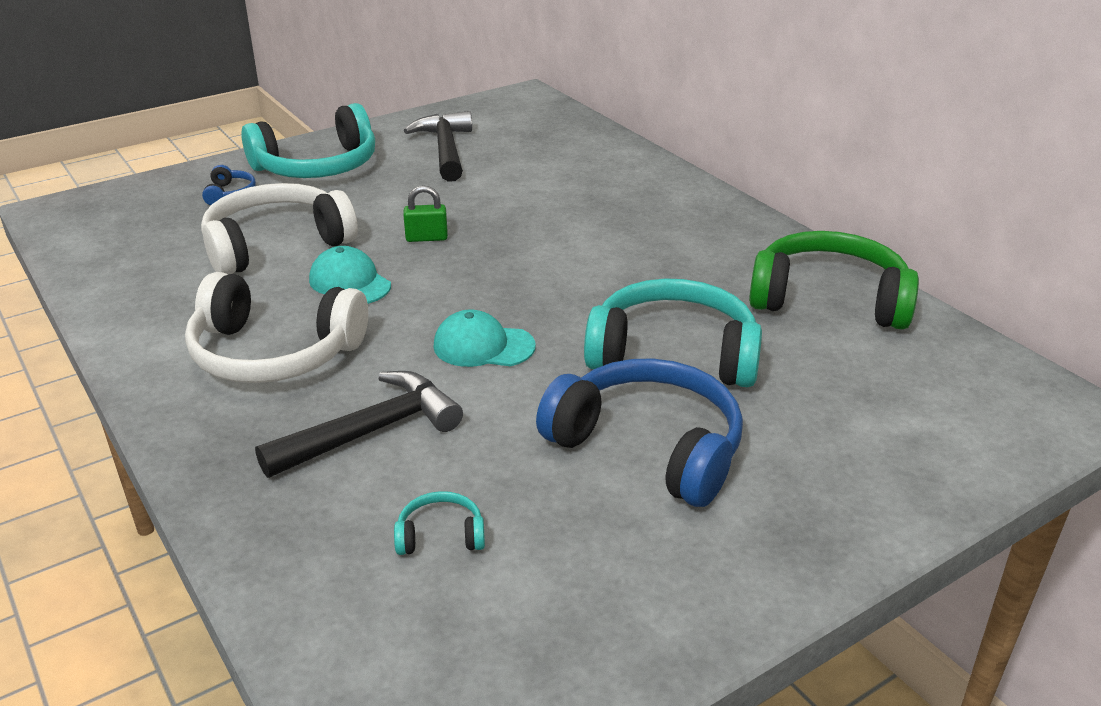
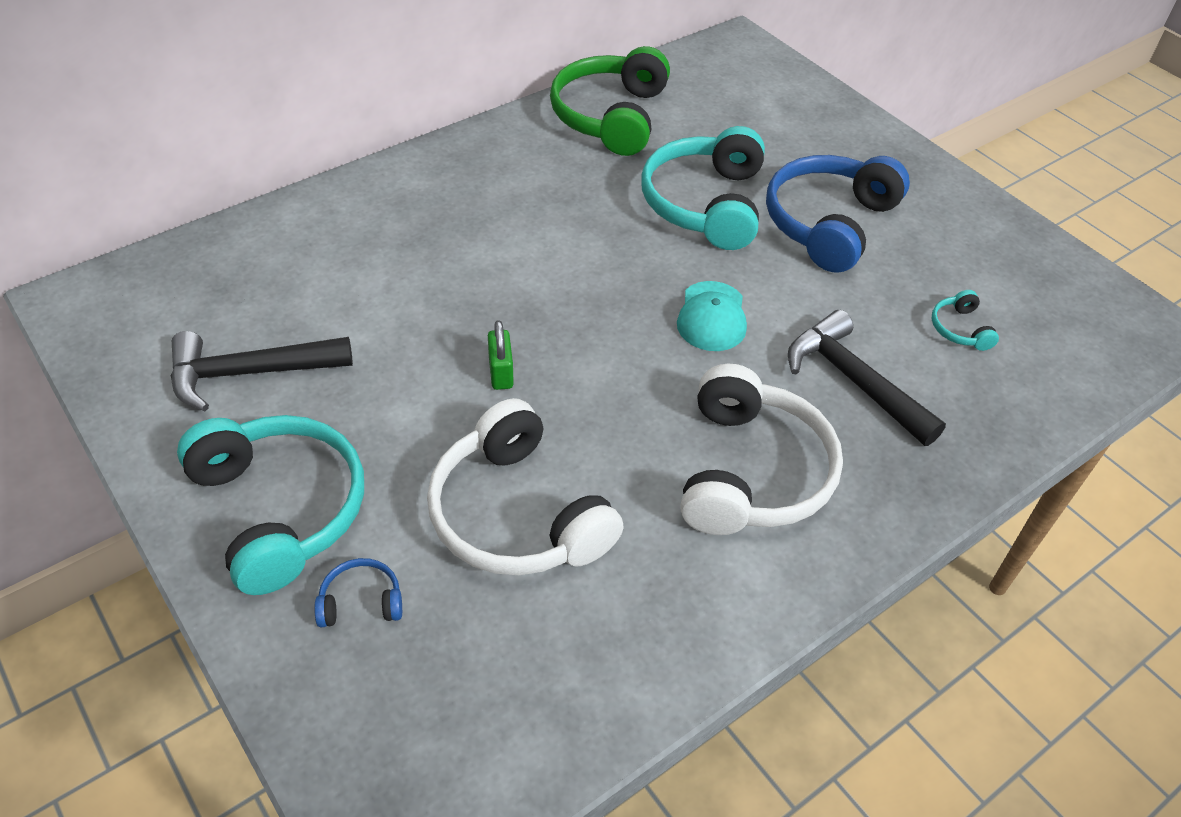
camera: 95 degrees left, 15 degrees up
(350, 282) = (605, 429): turquoise cap -> none

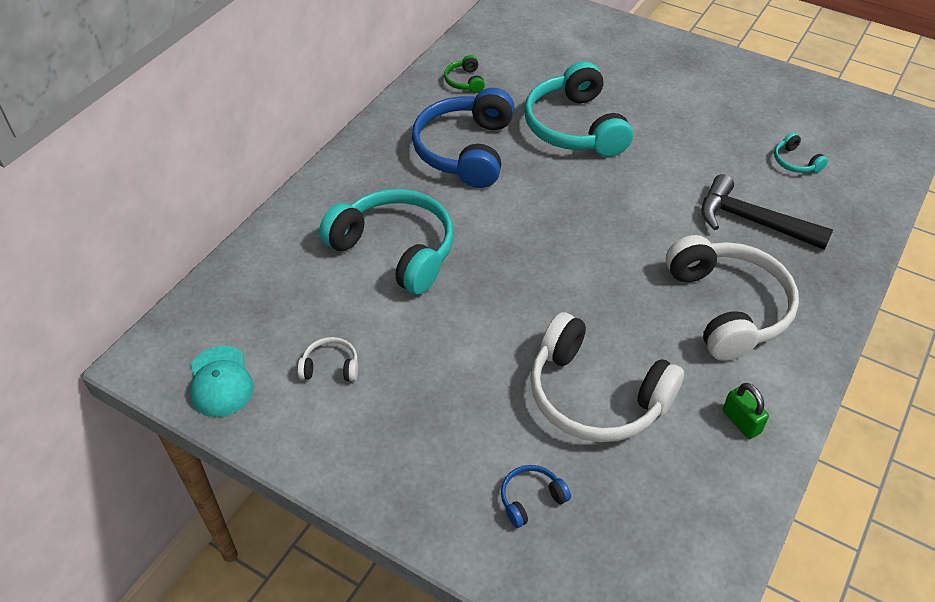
camera: 20 degrees left, 0 degrees up
(248, 373) = (330, 367): black hammer -> white headphones
(279, 509) = (426, 457): turquoise headphones -> turquoise headphones (395, 250)
(501, 372) = (515, 299): green padlock -> green padlock (741, 422)
(611, 116) = (465, 81): green headphones -> green headphones, size x0.43
(712, 317) = (633, 208): turquoise cap -> turquoise cap (220, 382)
(829, 224) = (667, 115): blue headphones -> blue headphones (466, 150)

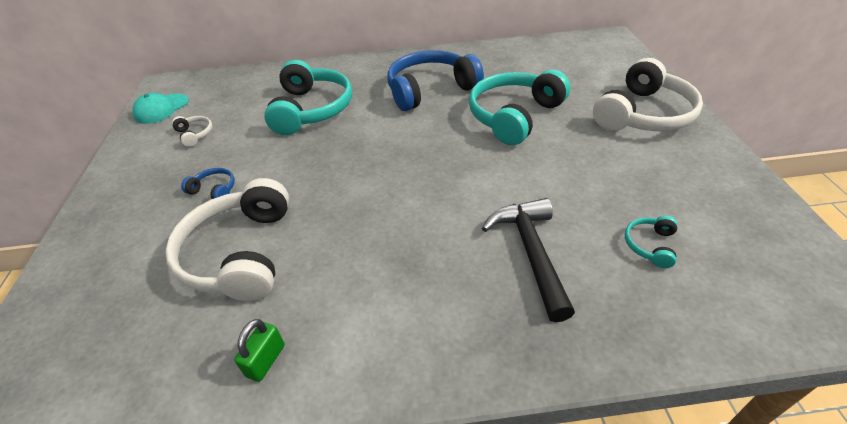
camera: 55 degrees right, 5 degrees down
(465, 81) = (495, 60): green headphones -> none
(531, 499) = (118, 268): blue headphones -> blue headphones (214, 190)
(727, 308) = (403, 286): white headphones -> white headphones (643, 114)

